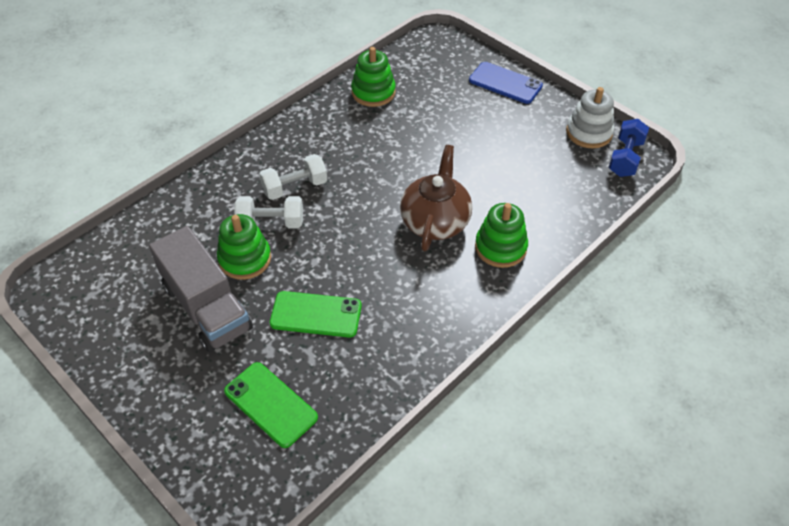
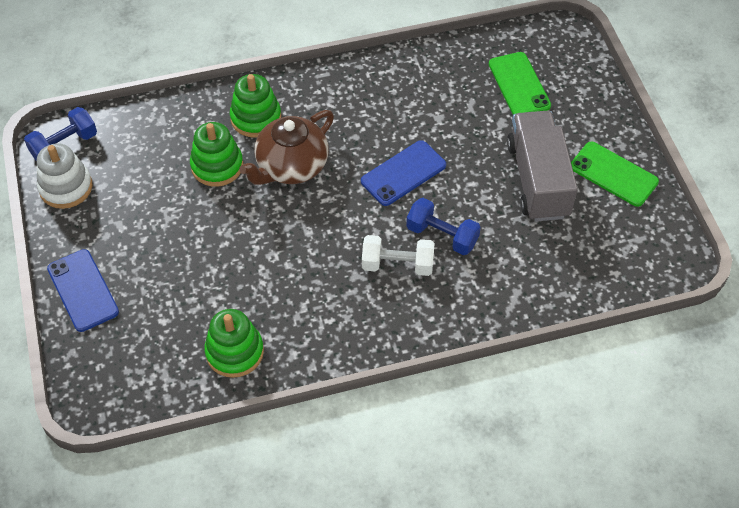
camera: 150 degrees left, 5 degrees up
(245, 259) = (484, 210): green stacking toy -> green stacking toy (217, 166)
(271, 223) = (442, 236): white dumbbell -> blue dumbbell
(316, 315) = (448, 133): green phone -> green phone (613, 174)
(335, 258) = (403, 173): none -> blue phone

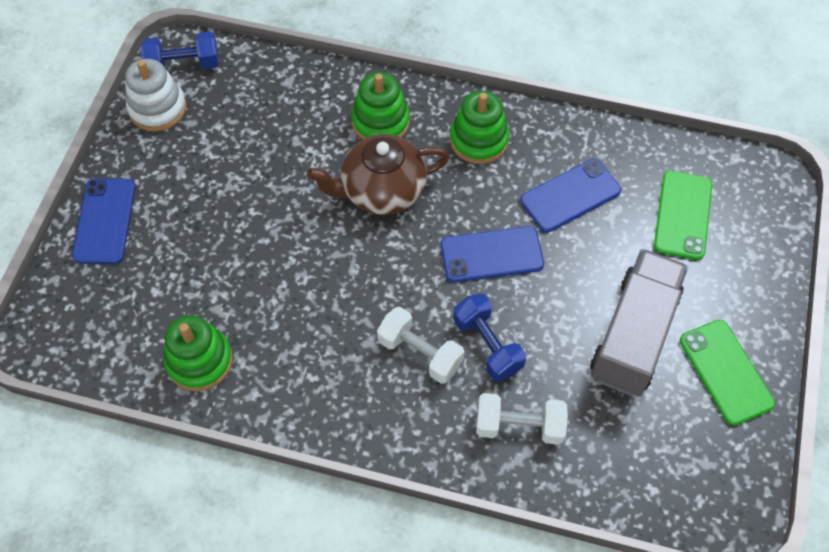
camera: 30 degrees right, 5 degrees up
(217, 166) = (310, 154): green stacking toy -> green stacking toy (479, 140)
(432, 107) = (570, 196): none -> blue phone
(500, 278) = (519, 426): none -> white dumbbell

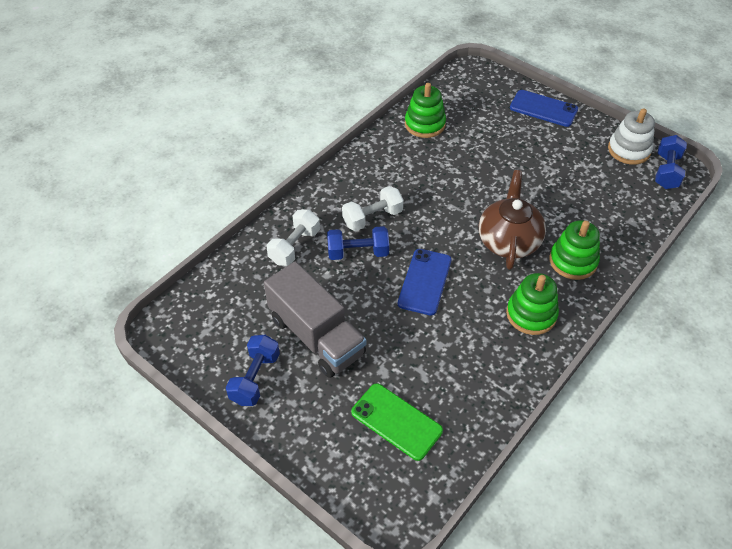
camera: 115 degrees right, 10 degrees down
(570, 196) = (452, 351): blue phone -> none
(726, 372) = (255, 378): green phone -> blue dumbbell

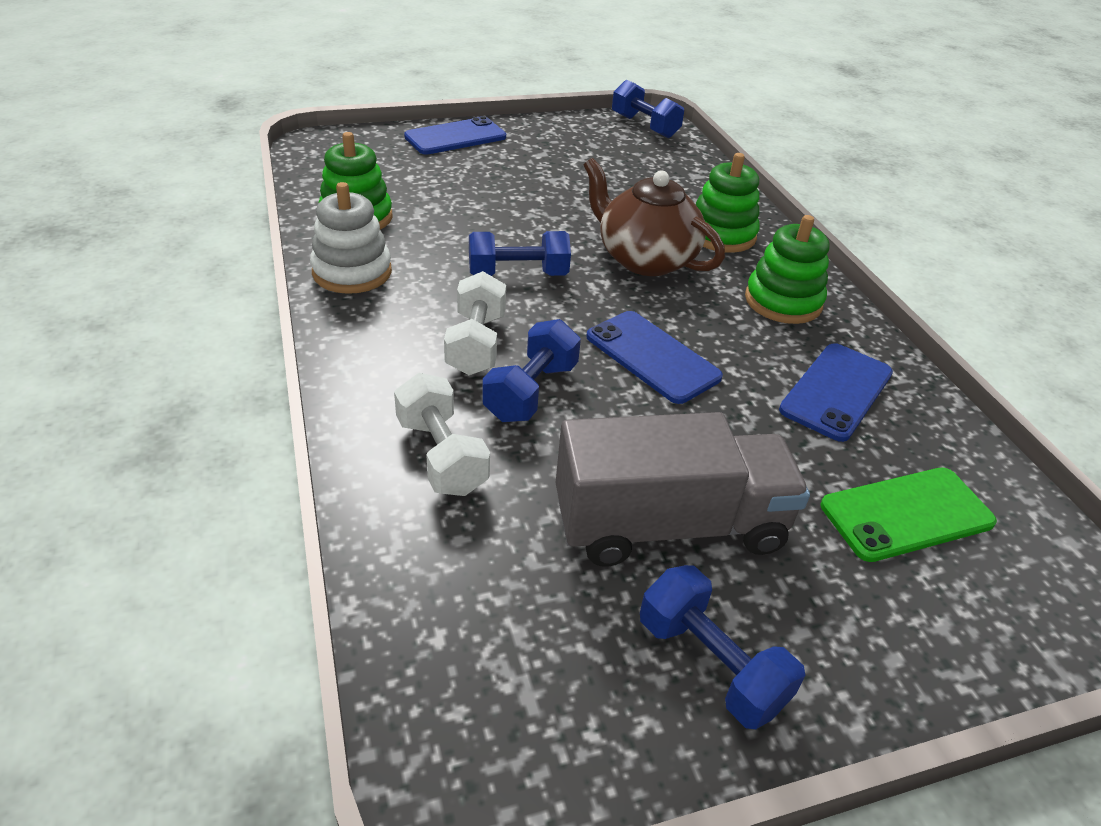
camera: 60 degrees left, 10 degrees down
(440, 202) = (518, 274): none -> blue dumbbell
(468, 365) = (836, 391): none -> blue phone
(629, 150) = (588, 128): white stacking toy -> white stacking toy (352, 272)

